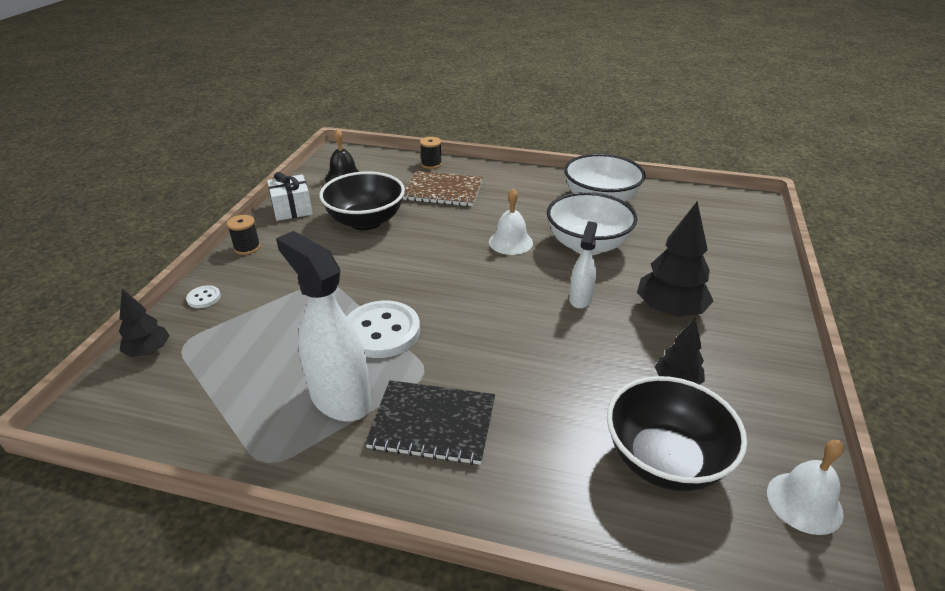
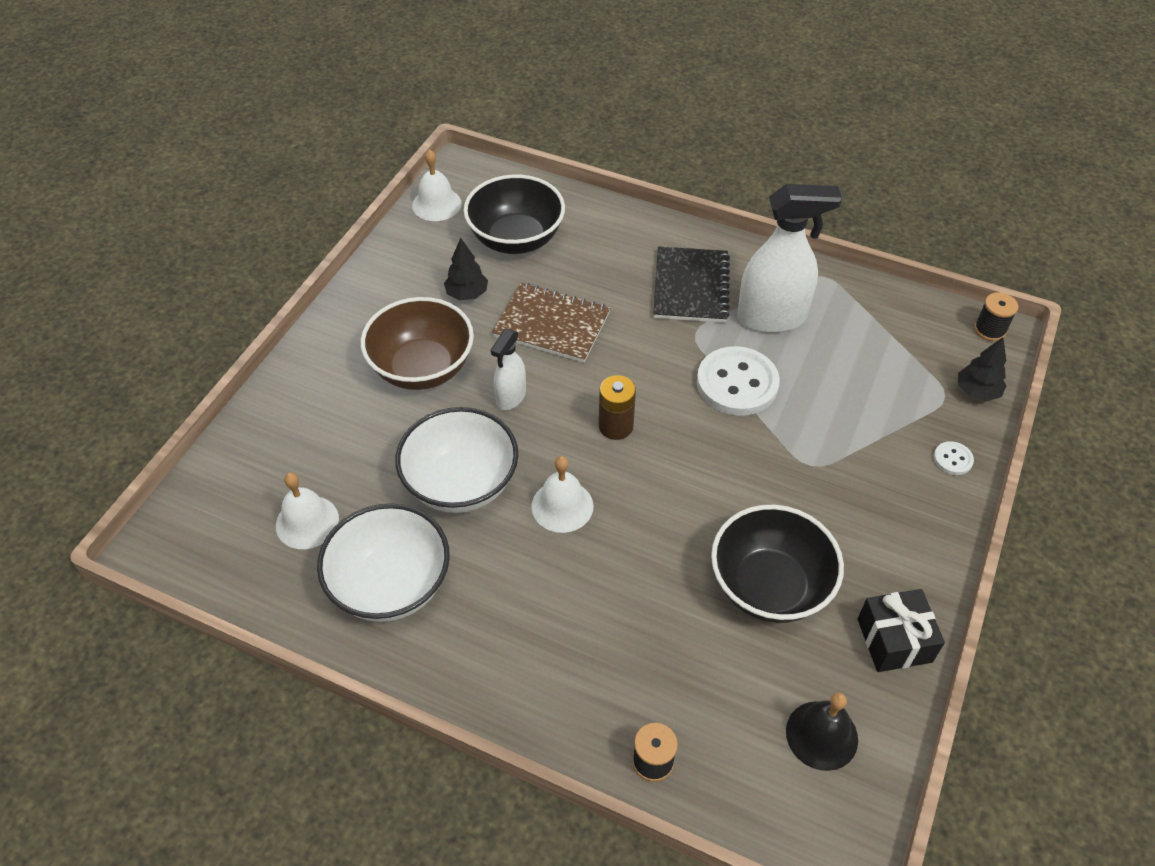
camera: 170 degrees left, 15 degrees up
(247, 247) = (933, 549): black spool -> black spool (990, 330)
(292, 209) = (894, 640): white gift -> black gift
(340, 398) = (772, 318): white spray bottle -> white spray bottle turned 60 degrees counterclockwise
(432, 424) = (691, 287): black notebook -> black notebook turned 75 degrees clockwise
(443, 191) = (640, 657): brown notebook -> brown notebook (552, 325)
(485, 289) = (615, 426): none -> brown battery
(669, 310) = (422, 368): black tree -> brown bowl
(674, 219) = (307, 522): none -> white bell

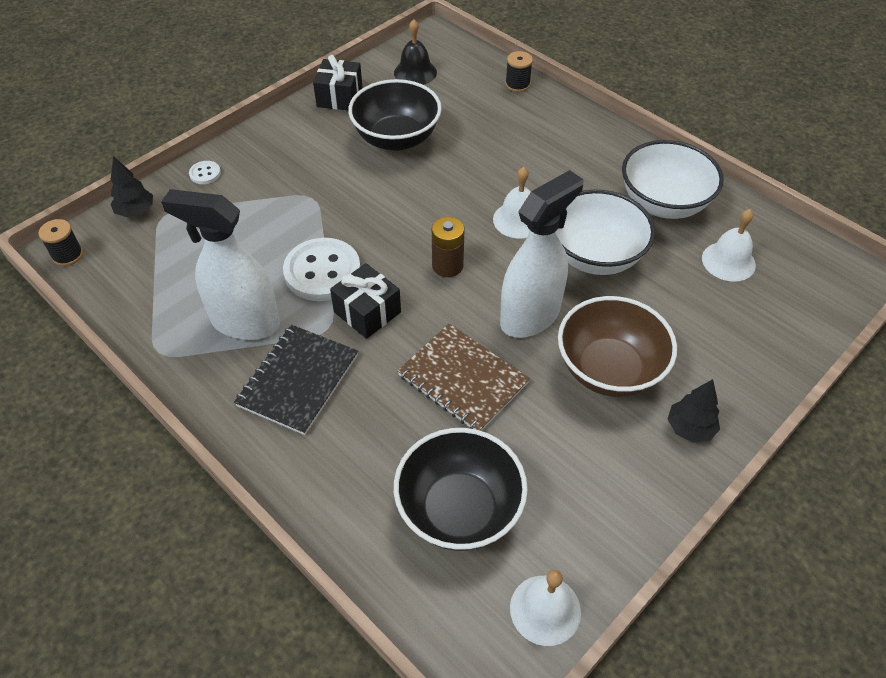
camera: 160 degrees left, 0 degrees up
(467, 294) = (541, 445): black tree -> black tree (690, 428)
(510, 397) = (530, 316): white spray bottle -> white spray bottle, size x1.86
(668, 357) = (367, 312): none -> black gift

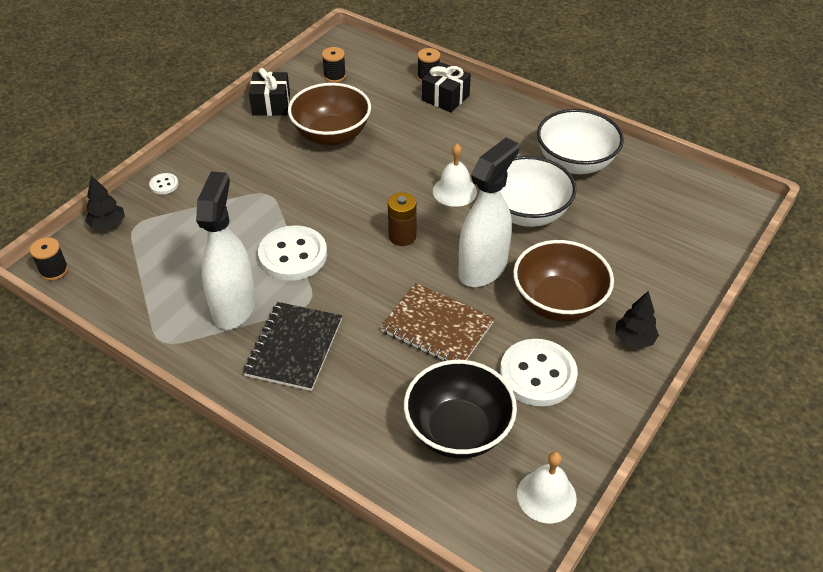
camera: 10 degrees left, 5 degrees down
(245, 322) = (234, 306): white spray bottle -> white spray bottle turned 90 degrees clockwise
(367, 312) = (341, 283): black gift -> black gift (445, 98)
(396, 138) = (331, 135): black bowl -> brown bowl
(415, 72) = (334, 76): black bell -> black spool
(566, 454) = (537, 374): none -> white button
(728, 261) = (638, 203): white bell -> none

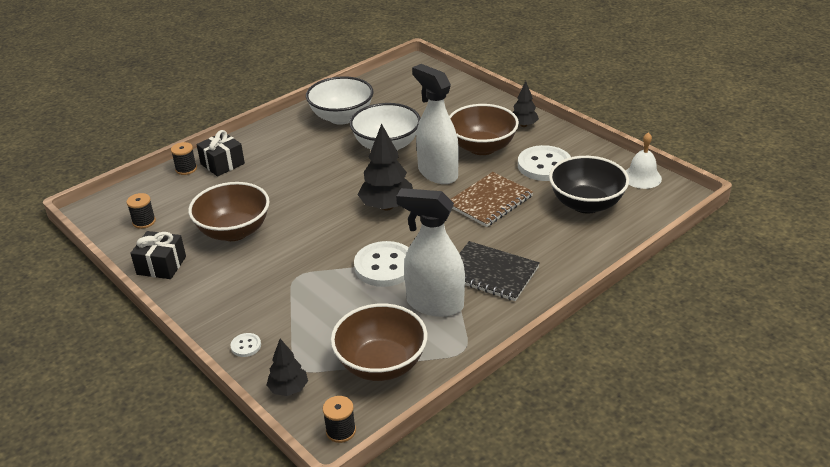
camera: 75 degrees left, 10 degrees down
(140, 281) = (381, 364): none -> brown bowl
(402, 236) = (387, 206): brown battery -> black tree
(454, 191) = (345, 175): white bell -> none

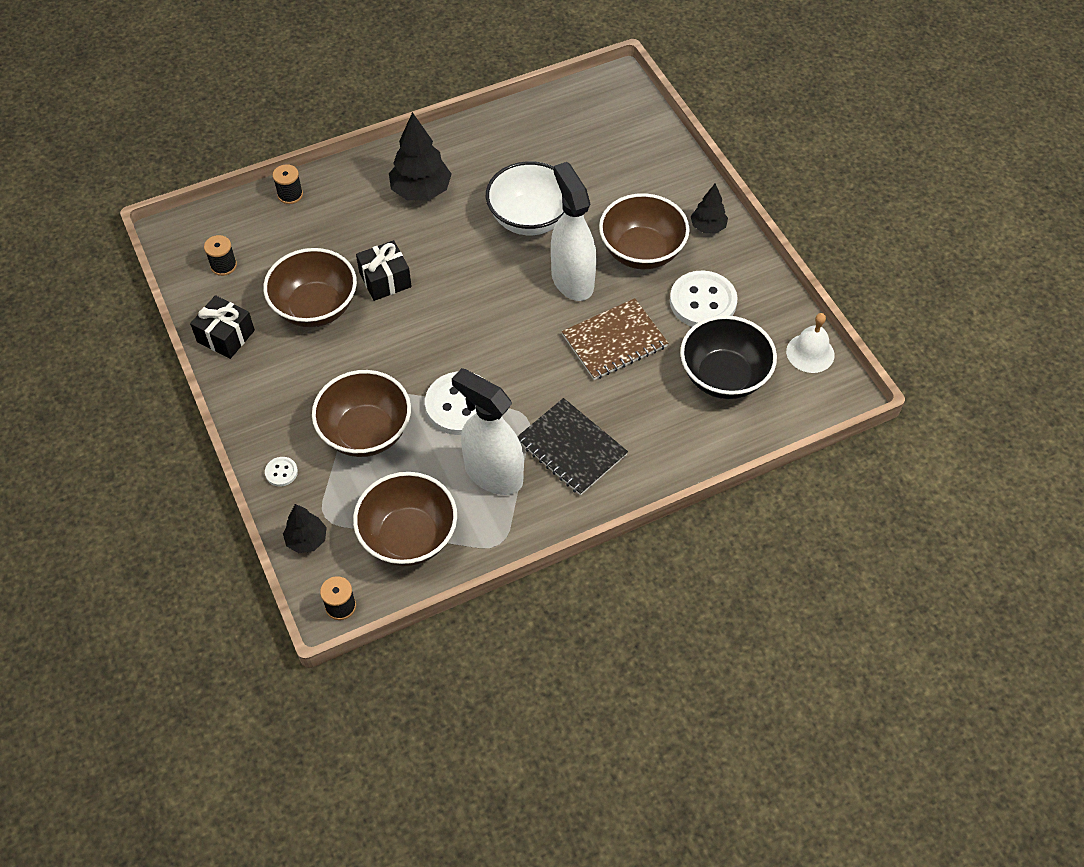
camera: 15 degrees right, 20 degrees up
(222, 164) = (333, 197): black gift -> black gift (385, 280)
(311, 301) = (366, 432): none -> brown bowl
(341, 117) = (494, 155): white bowl -> none
(387, 206) = (495, 316): black tree -> black tree (421, 191)

